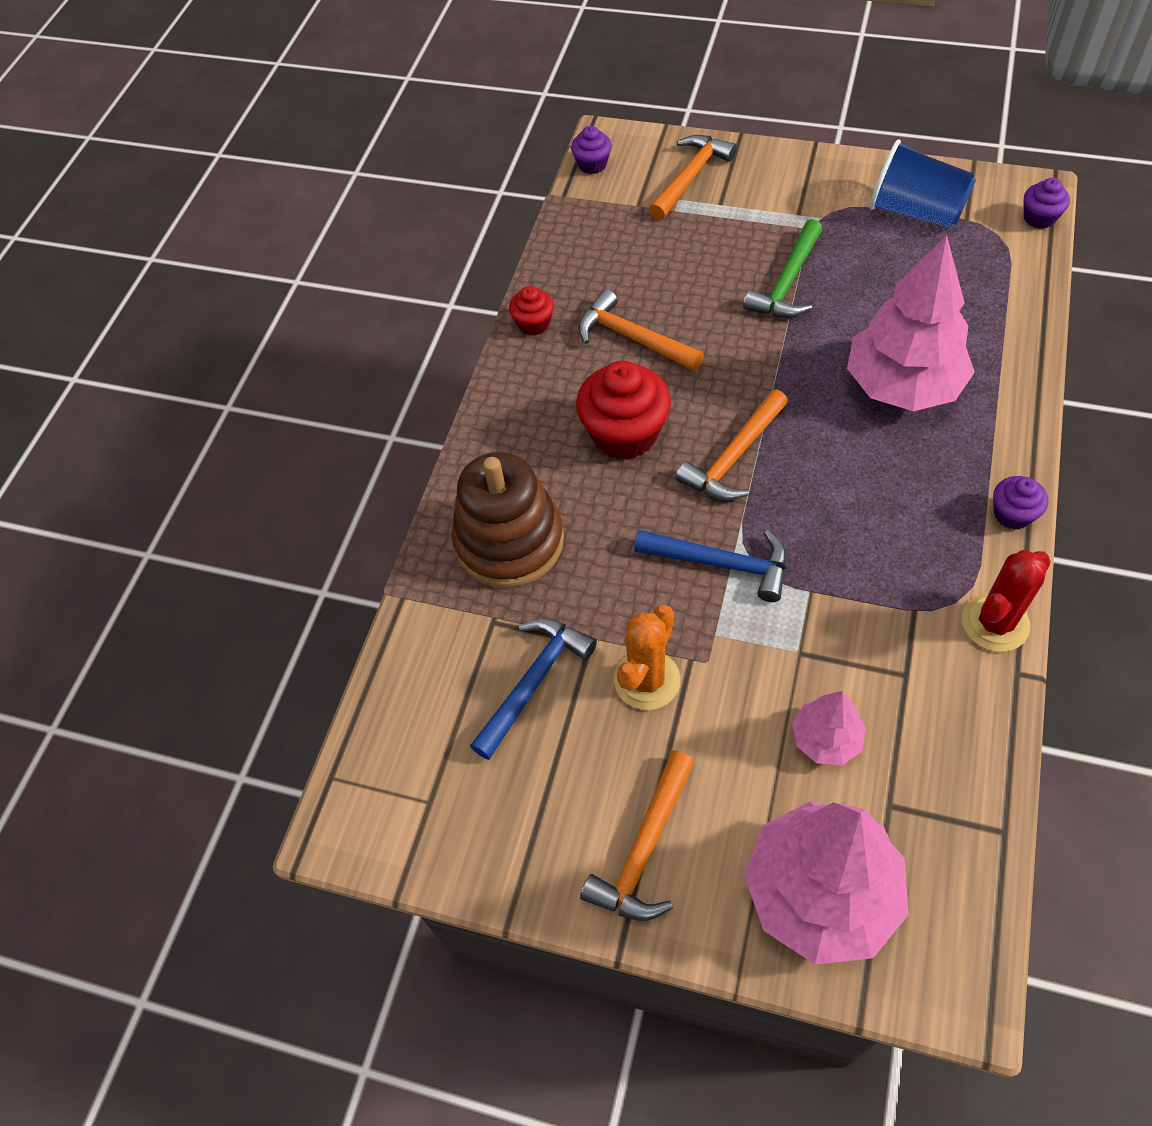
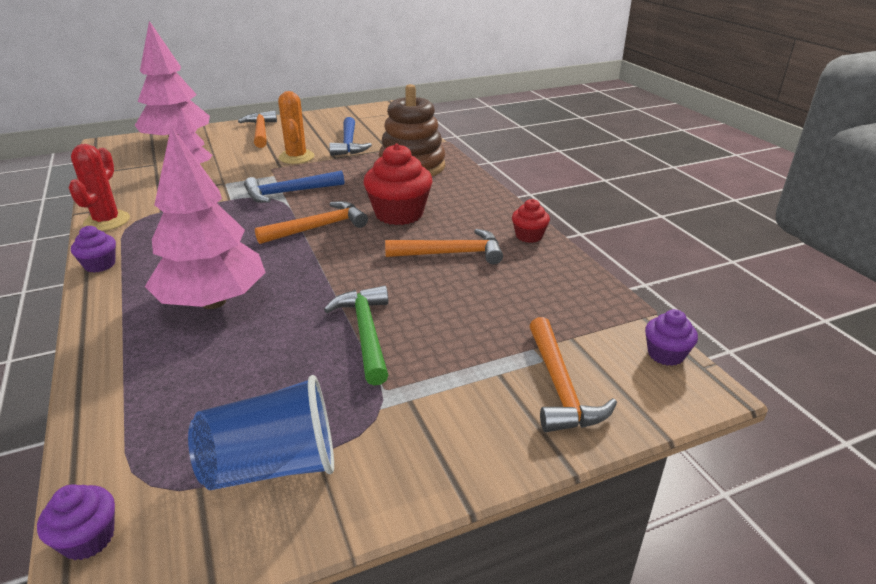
camera: 135 degrees right, 25 degrees down
(734, 457) = (318, 227): orange hammer -> orange hammer turned 60 degrees clockwise

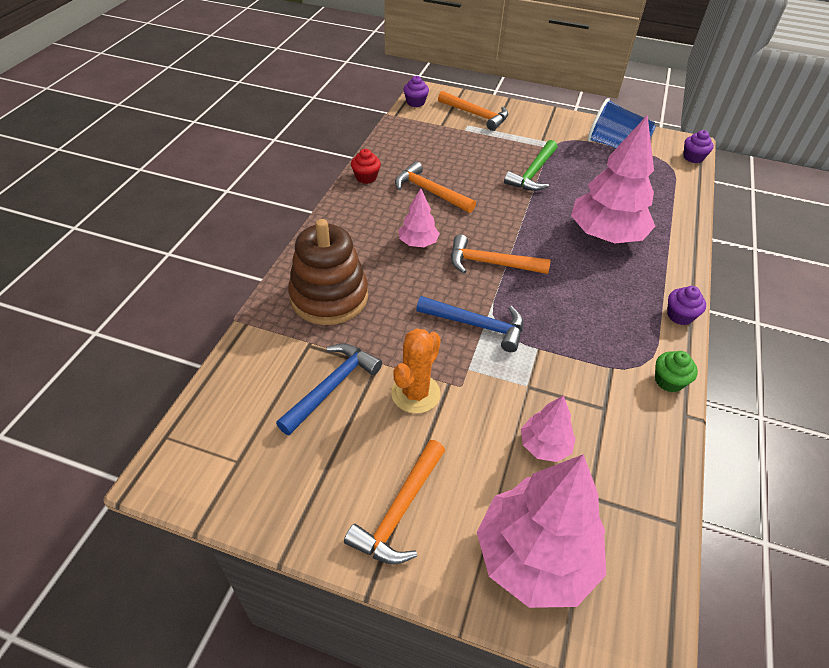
camera: 140 degrees left, 15 degrees up
(107, 221) = (669, 381): red cactus -> green cupcake
(399, 214) = (418, 243): red cupcake -> pink tree
(560, 386) = (476, 115): orange hammer -> orange hammer turned 90 degrees clockwise

